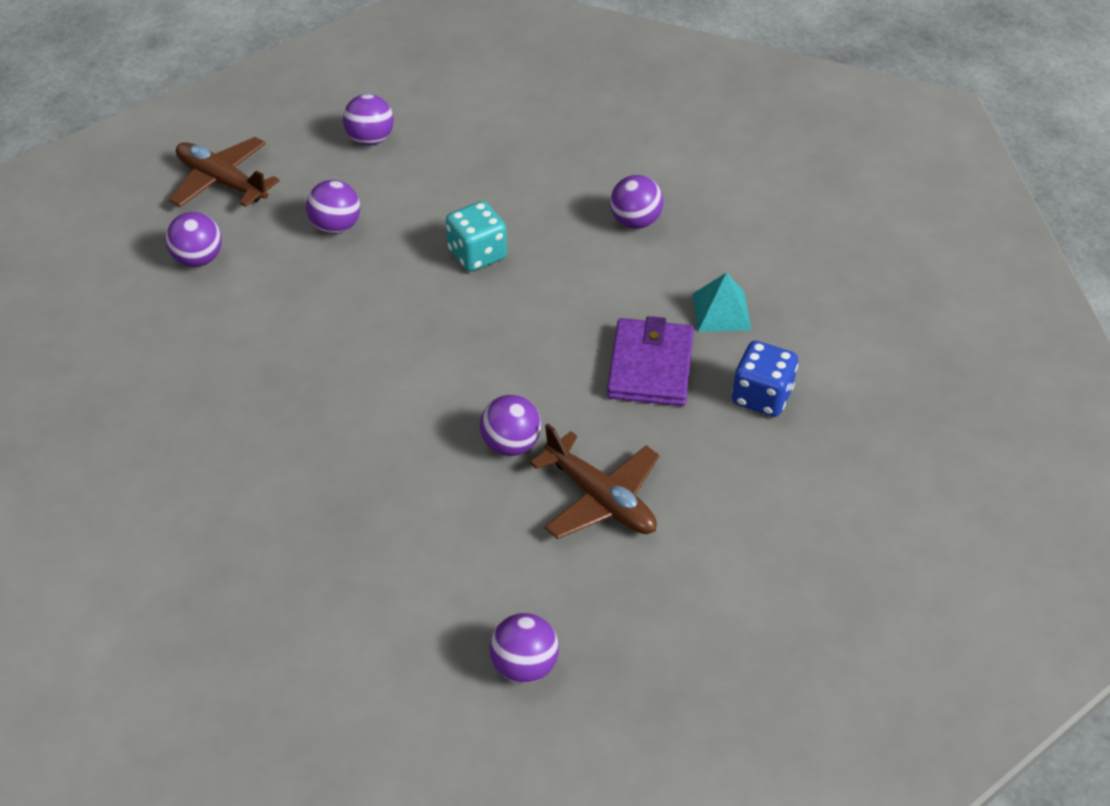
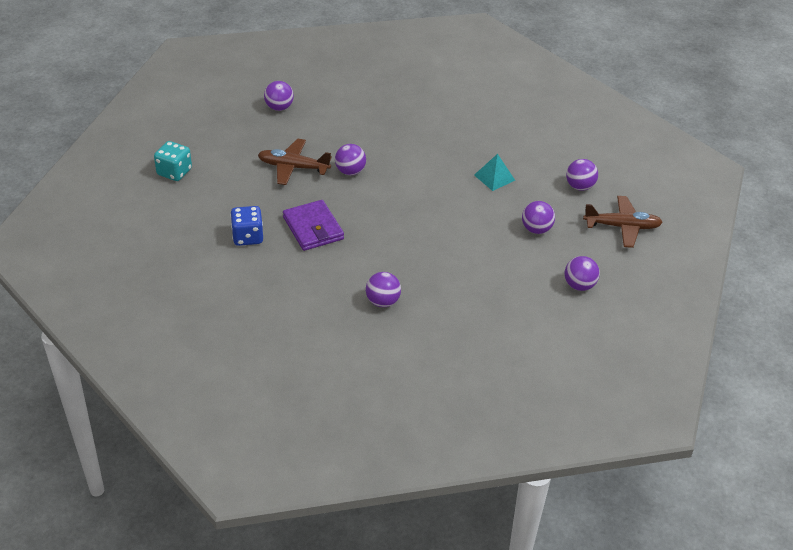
camera: 145 degrees right, 5 degrees down
(477, 254) = (450, 246): turquoise dice -> turquoise dice (174, 172)
(721, 311) = (296, 270): turquoise pyramid -> turquoise pyramid (494, 177)

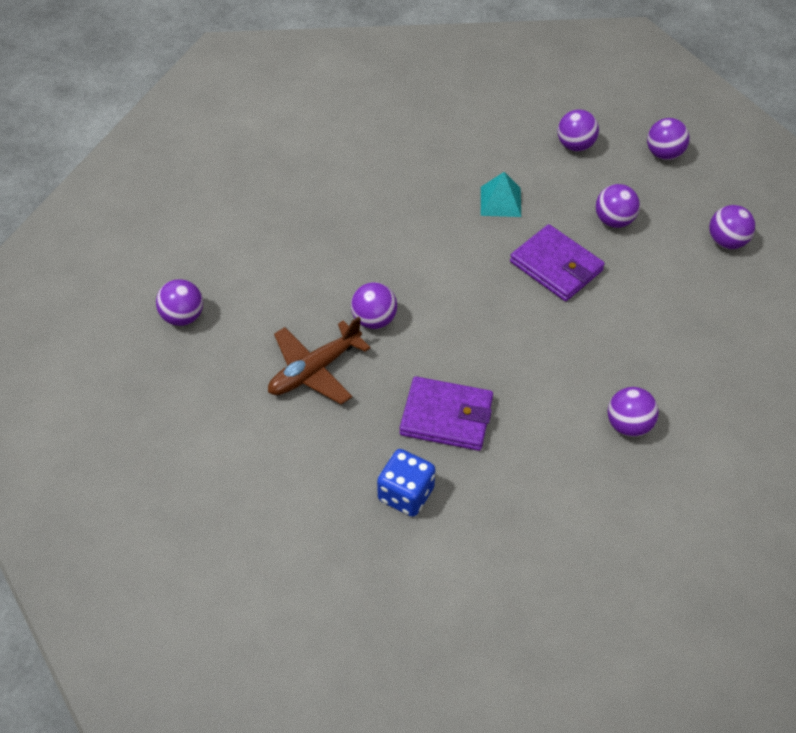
camera: 50 degrees left, 10 degrees up
(174, 172) = (203, 504): turquoise dice -> none
(470, 221) = (556, 266): none -> purple wallet
(622, 227) = (664, 154): brown plane -> purple ball

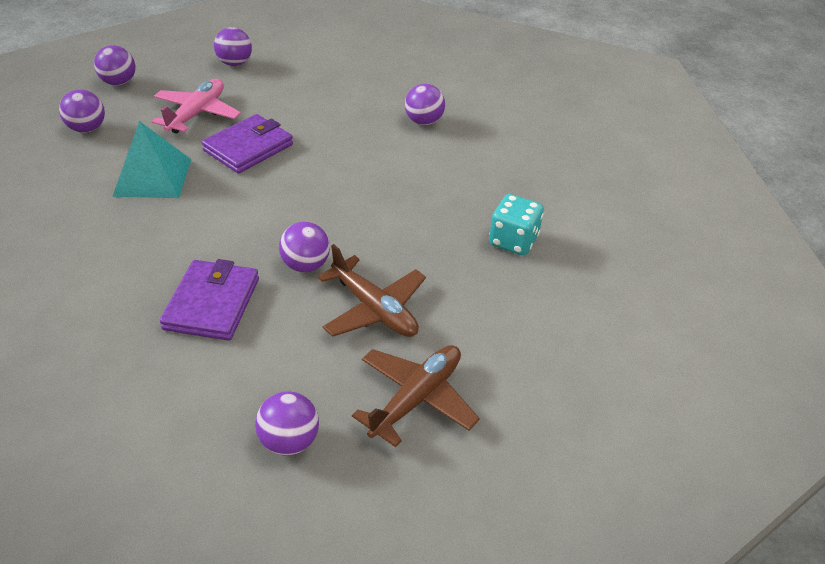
camera: 95 degrees left, 10 degrees down
(210, 397) = (416, 398): none -> brown plane
(406, 494) = (513, 241): blue dice -> turquoise dice
(446, 417) = (426, 216): purple wallet -> purple wallet (212, 304)
(500, 201) = (153, 177): turquoise pyramid -> turquoise pyramid, size x1.52
(614, 220) = (197, 114): purple ball -> pink plane

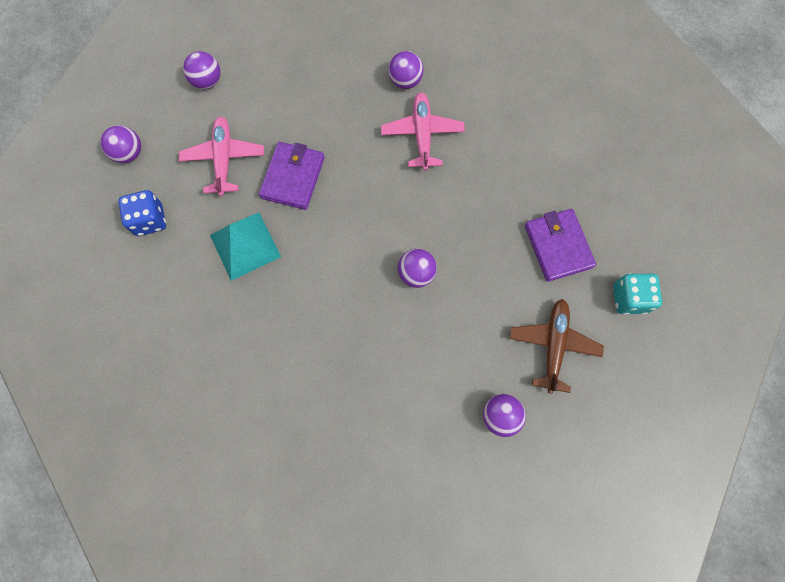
camera: 25 degrees left, 30 degrees up
(87, 129) = (150, 220): purple ball -> blue dice
(212, 304) = (379, 340): purple wallet -> purple wallet (558, 246)
(374, 309) = (485, 288): brown plane -> none
(409, 163) = (422, 134): none -> pink plane
(513, 241) = (538, 179): turquoise dice -> turquoise dice (629, 298)

